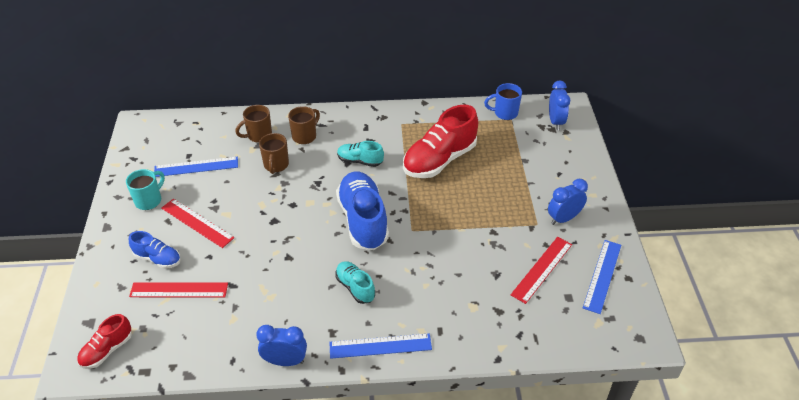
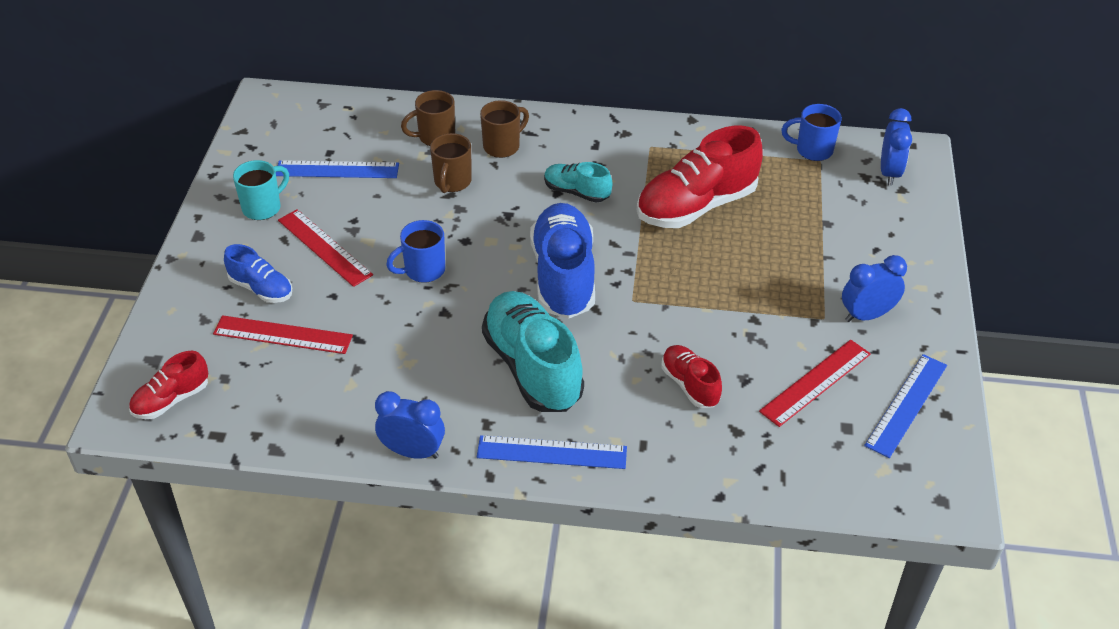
camera: 10 degrees right, 0 degrees up
(268, 229) = (423, 270): none -> blue mug
(355, 287) = (532, 367): turquoise shoe -> turquoise shoe, size x1.91
(461, 283) = (689, 385): none -> red shoe

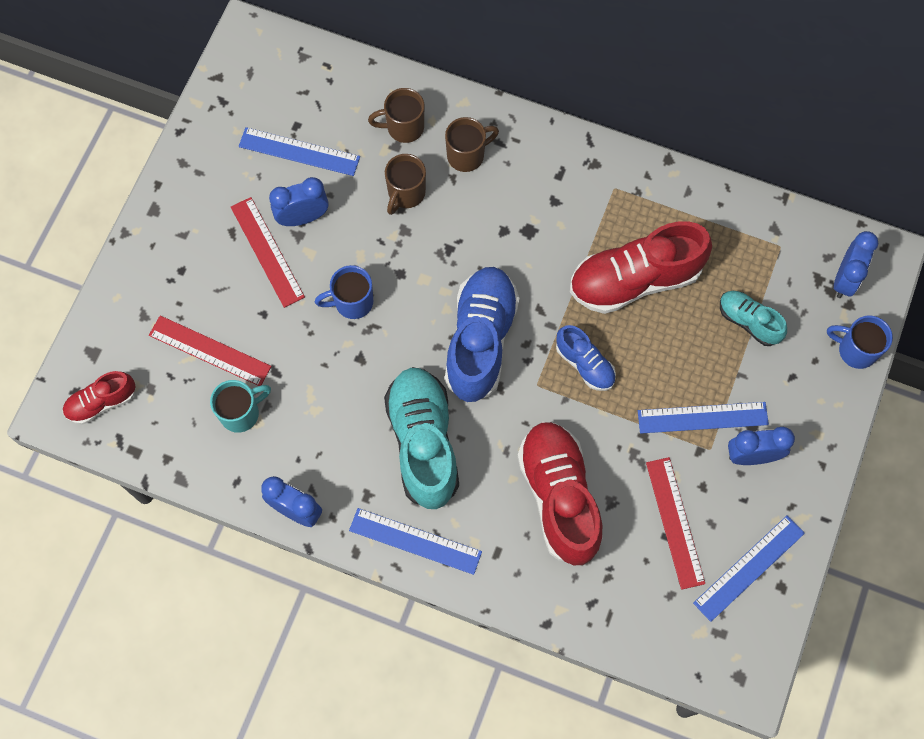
camera: 15 degrees right, 25 degrees up
(261, 288) = (200, 290): blue shoe -> blue shoe (585, 364)
(263, 207) = (219, 187): turquoise mug -> turquoise mug (241, 413)
(354, 216) = (303, 217): none -> blue clock
(576, 192) = (523, 234): turquoise shoe -> turquoise shoe (748, 321)
(689, 385) = (559, 497): red shoe -> red shoe, size x1.91
(805, 295) = (702, 417): none -> blue ruler
(812, 150) = (778, 231): blue mug -> blue mug (855, 350)
(815, 382) = (675, 522): red ruler -> red ruler turned 75 degrees counterclockwise

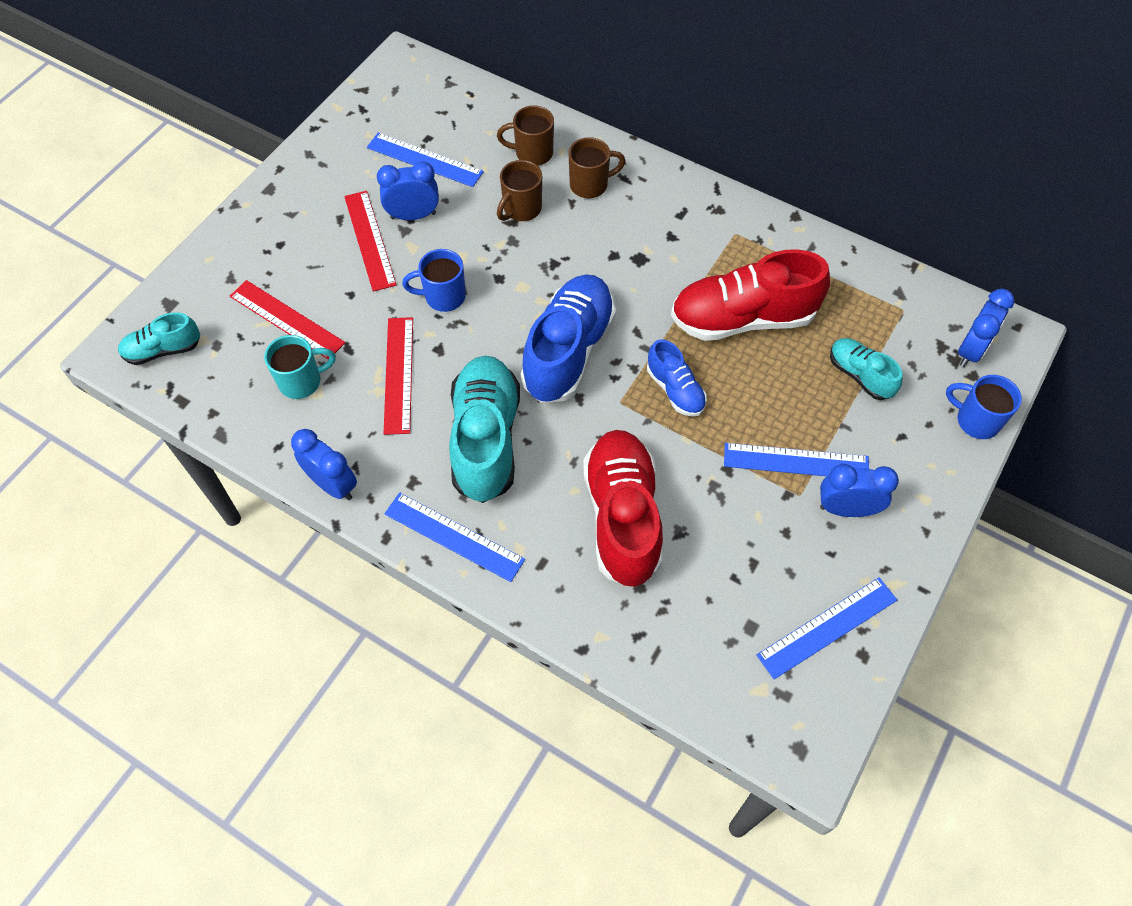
camera: 10 degrees right, 10 degrees down
(101, 402) = (163, 350): red shoe -> turquoise shoe
(675, 522) = (748, 564): red ruler -> red ruler (399, 374)

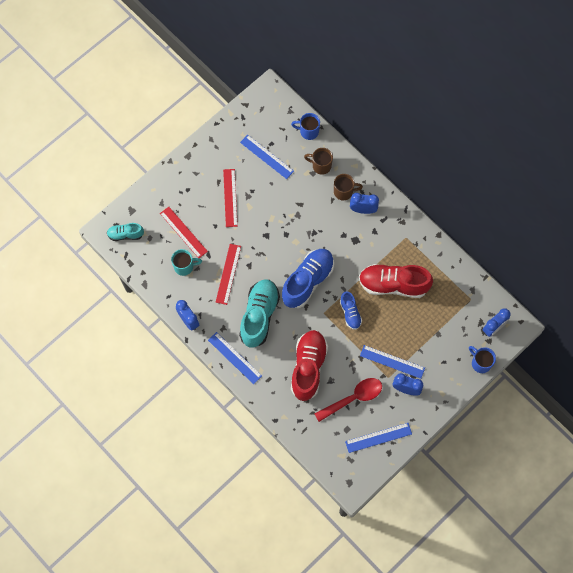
camera: 15 degrees right, 10 degrees up
(413, 215) = (254, 188): blue clock -> blue clock (363, 210)
(443, 297) = (257, 238): blue mug -> blue mug (308, 131)
(521, 209) = (306, 198): brown mug -> none
(741, 556) = (353, 398): none -> red spoon
(860, 375) = (437, 327): turquoise shoe -> none

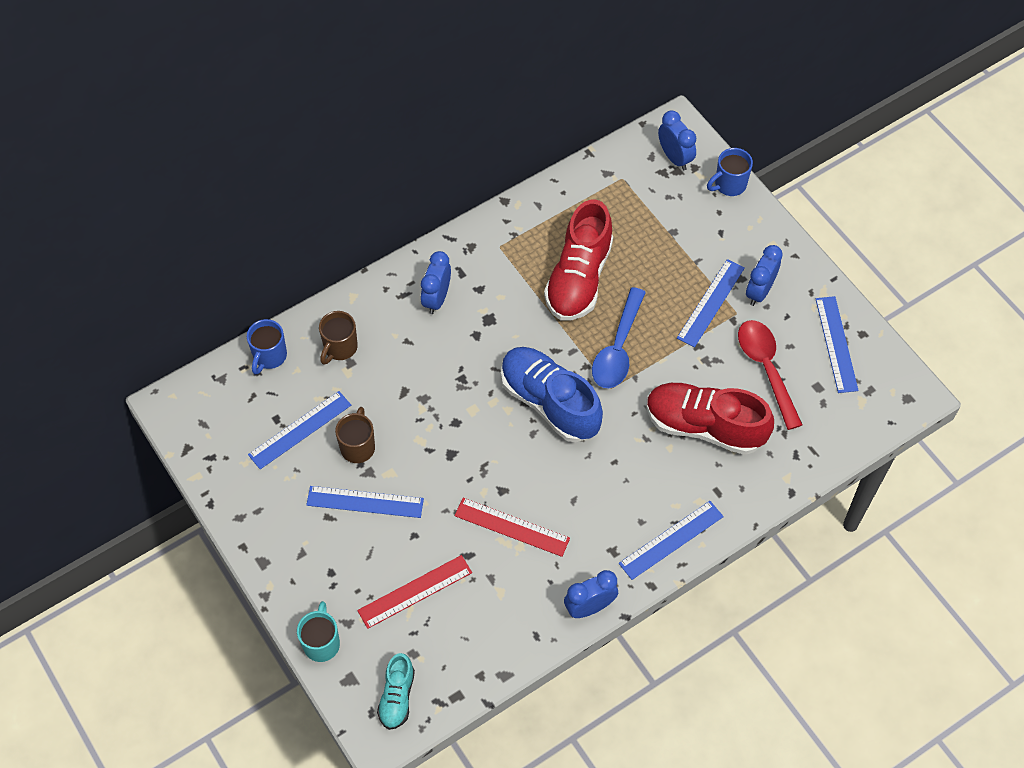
camera: 80 degrees left, 10 degrees down
(184, 266) = (483, 599): turquoise mug -> turquoise mug (321, 643)
(230, 198) = (365, 502): red ruler -> blue ruler
(259, 316) = (600, 488): turquoise shoe -> none
(344, 192) = (397, 321): brown mug -> brown mug (358, 447)
(350, 313) = (618, 348): blue shoe -> blue spoon

